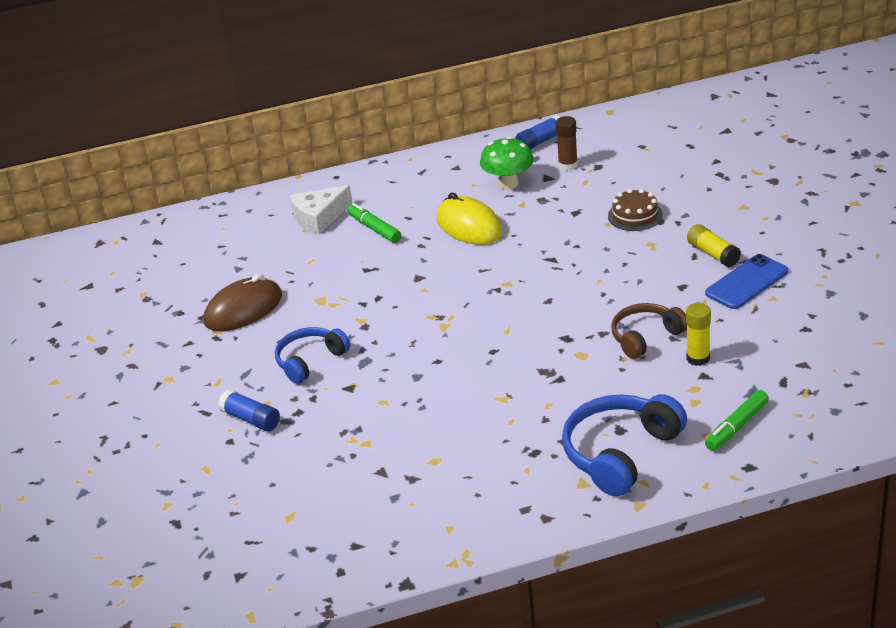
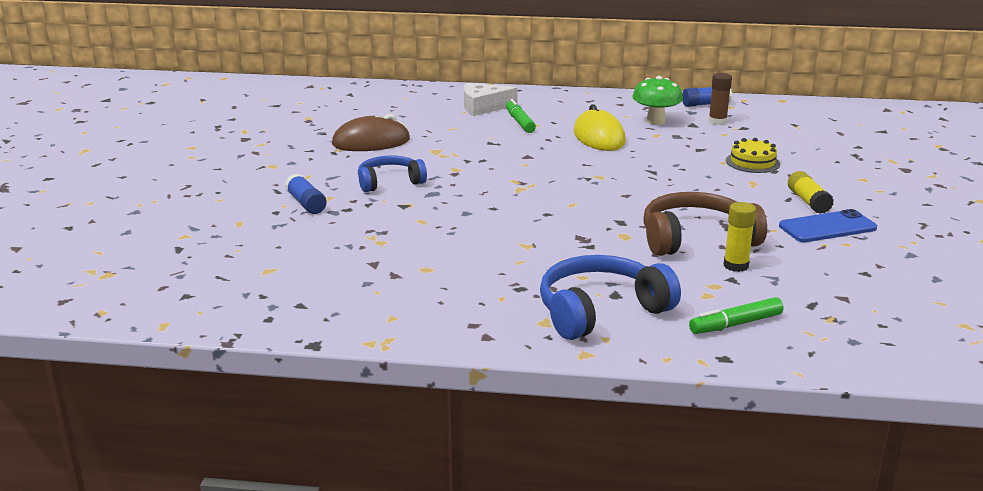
camera: 20 degrees right, 10 degrees down
(635, 215) = (752, 162): brown cake -> yellow cake
(646, 337) = (696, 239): brown headphones -> brown headphones, size x1.54

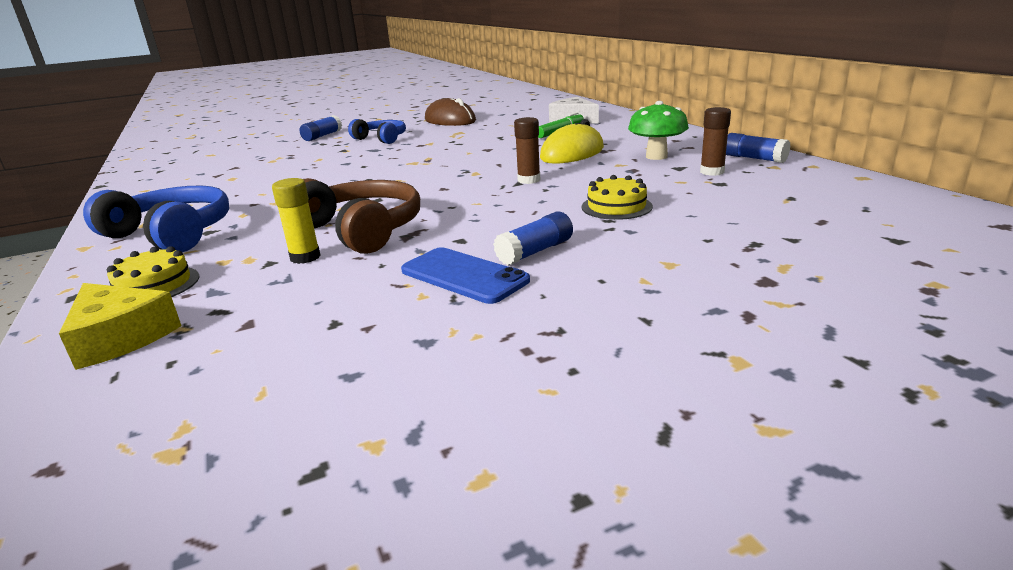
camera: 60 degrees right, 0 degrees up
(652, 167) = (529, 180): none -> brown glue stick
(736, 324) = (154, 286): green marker -> yellow cake
(808, 201) = (535, 251): yellow glue stick -> blue glue stick
(827, 339) = (120, 337): none -> yellow cheese

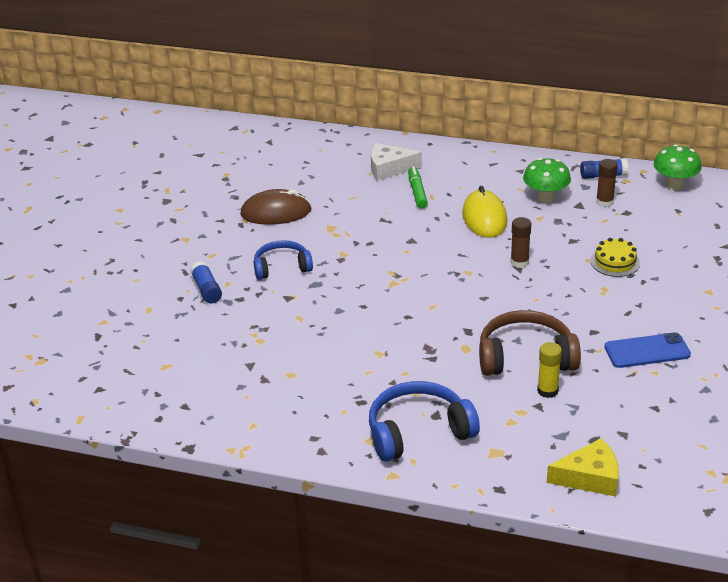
camera: 50 degrees left, 10 degrees up
(154, 286) = (522, 455): yellow cake -> none
(535, 251) = (644, 317): blue glue stick -> none
(831, 182) = (674, 185): none -> green mushroom

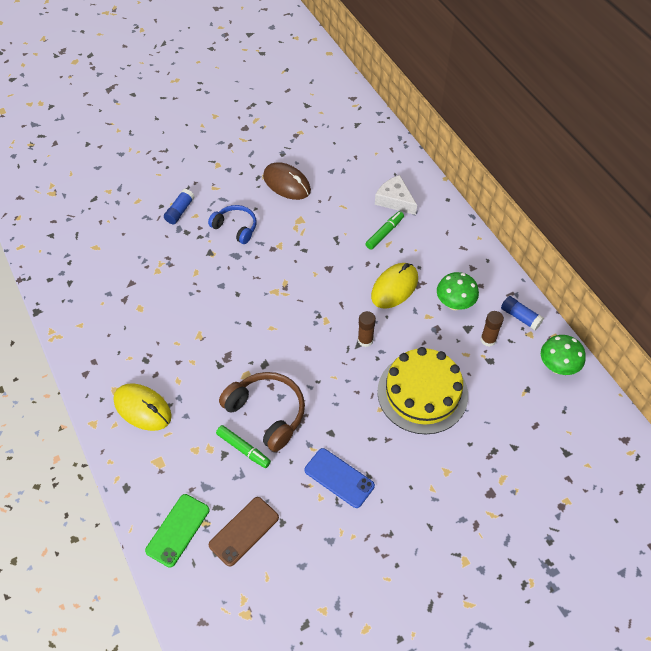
camera: 45 degrees right, 20 degrees up
(418, 432) = (142, 408): blue headphones -> yellow mouse
(547, 391) = (243, 449): yellow glue stick -> green marker
(589, 477) = (178, 530): yellow cheese -> green phone
(615, 262) = (422, 393): yellow cake -> yellow cake, size x2.10
(638, 435) = (244, 531): none -> brown phone

